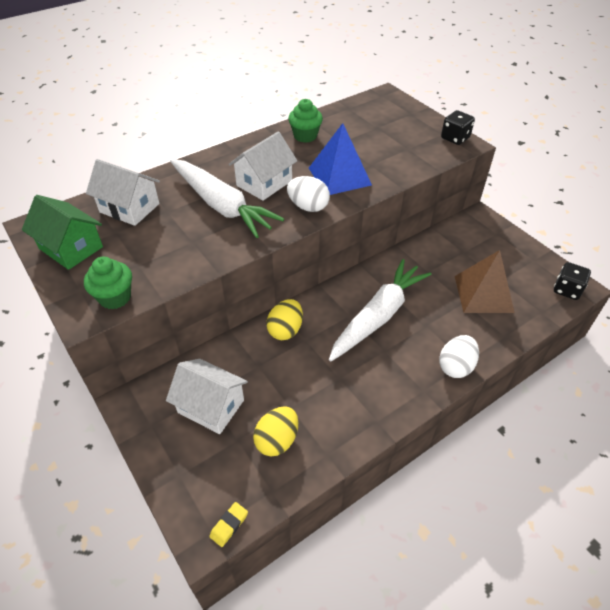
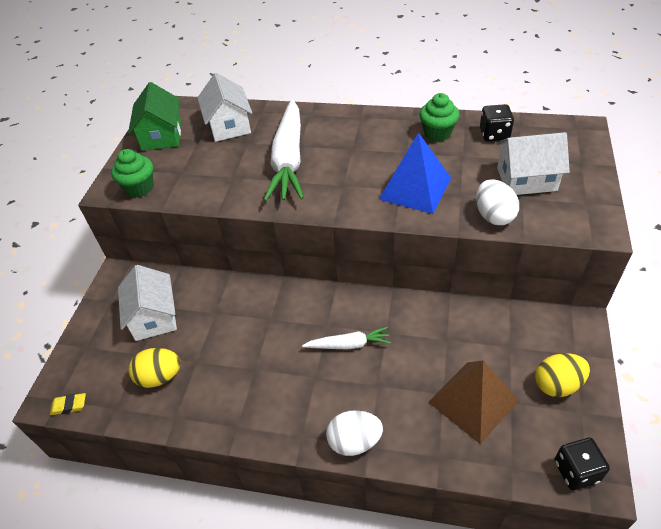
camera: 50 degrees right, 0 degrees up
(264, 183) = (344, 159): white house -> white house (526, 179)
(285, 330) = (266, 300): yellow egg -> yellow egg (557, 384)
(308, 207) = (350, 200): white egg -> white egg (493, 216)
(378, 316) = (348, 344): white carrot -> white carrot, size x0.50
(455, 138) = (593, 215): black dice -> black dice (494, 134)

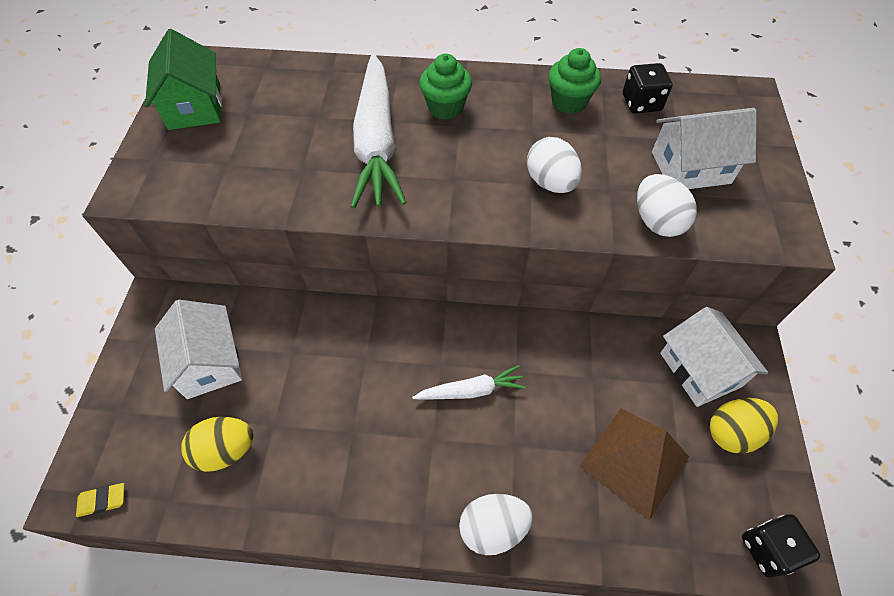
camera: 10 degrees left, 10 degrees up
(139, 188) = (171, 188): green cupcake -> green cupcake (445, 107)
(229, 125) = (288, 91): white house -> white house (700, 369)
(415, 188) = (550, 182): blue pyramid -> white egg

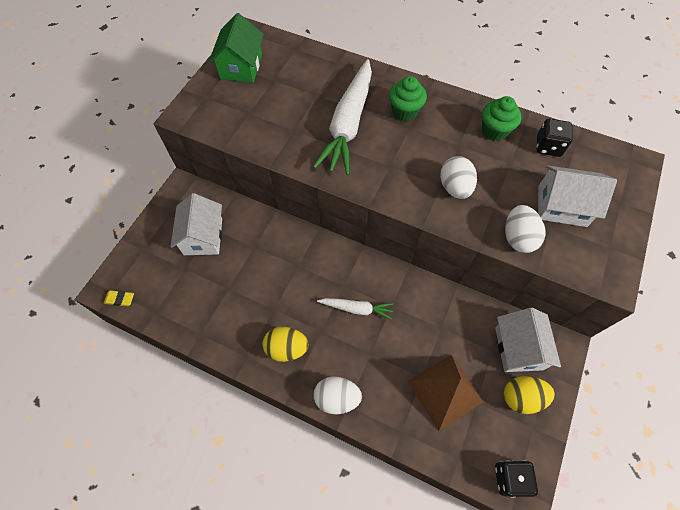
camera: 20 degrees right, 5 degrees up
(226, 450) = (196, 294): yellow egg -> yellow egg (286, 348)

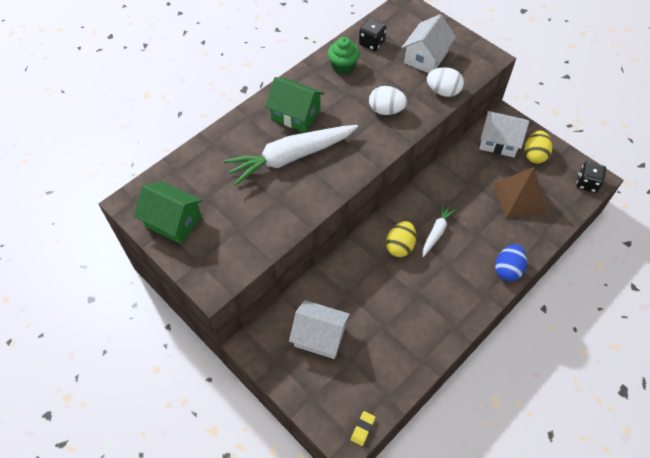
camera: 70 degrees left, 5 degrees down
(286, 348) = (456, 294): yellow egg -> yellow egg (400, 246)
(337, 398) = (507, 269): white egg -> blue egg
(348, 124) = (290, 157): white carrot -> white carrot turned 120 degrees clockwise
(404, 111) = (295, 114): green cupcake -> green house

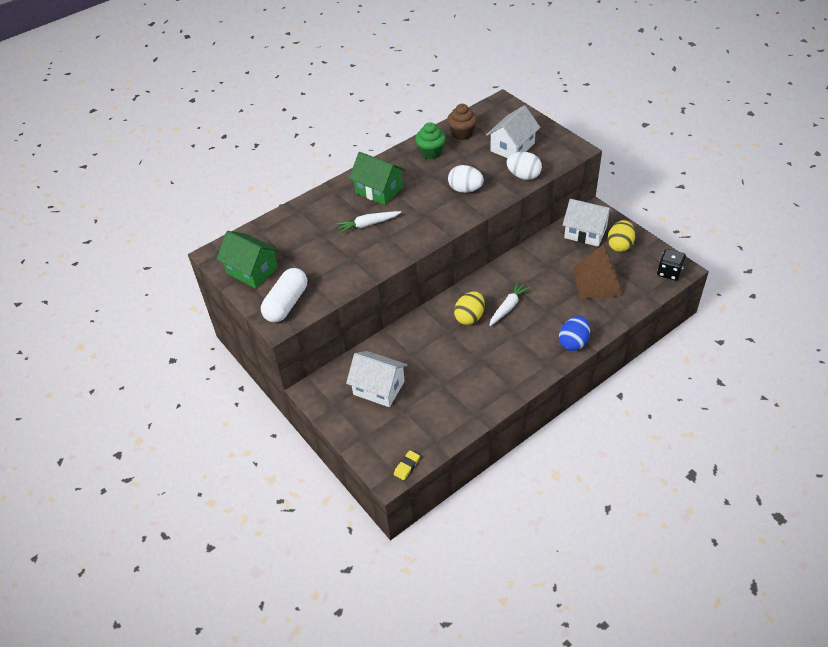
camera: 10 degrees right, 10 degrees down
(217, 261) = (286, 304): none -> white capsule
(290, 157) = (368, 224): white carrot -> white carrot, size x0.50
(371, 43) = (462, 134): black dice -> brown cupcake

